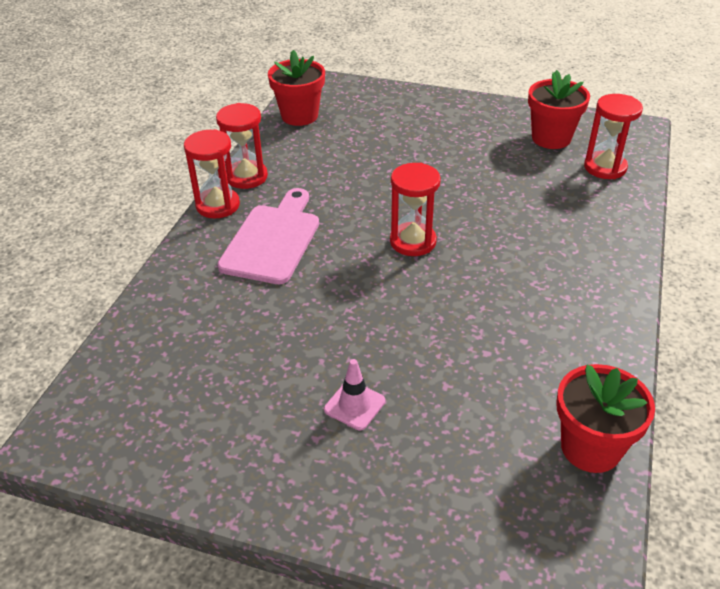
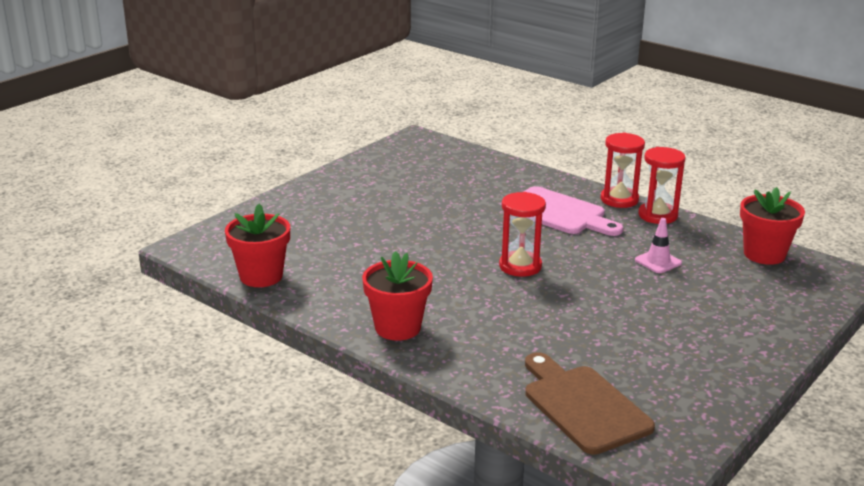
camera: 110 degrees right, 15 degrees down
(354, 405) = (368, 212): pink traffic cone -> pink traffic cone (658, 261)
(551, 138) = (662, 390): red flower pot -> red flower pot (397, 328)
(605, 167) = (583, 406): red hourglass -> brown cutting board

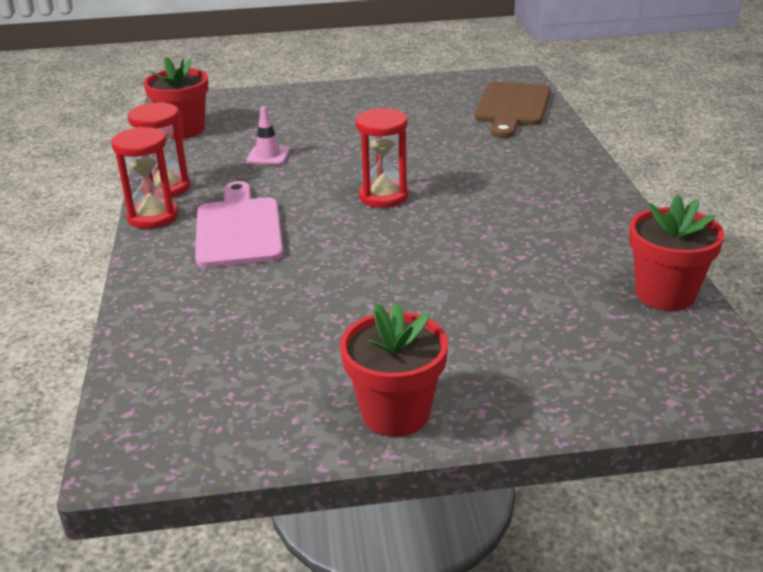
camera: 135 degrees left, 5 degrees up
(397, 328) = (575, 191): red flower pot -> red flower pot (395, 413)

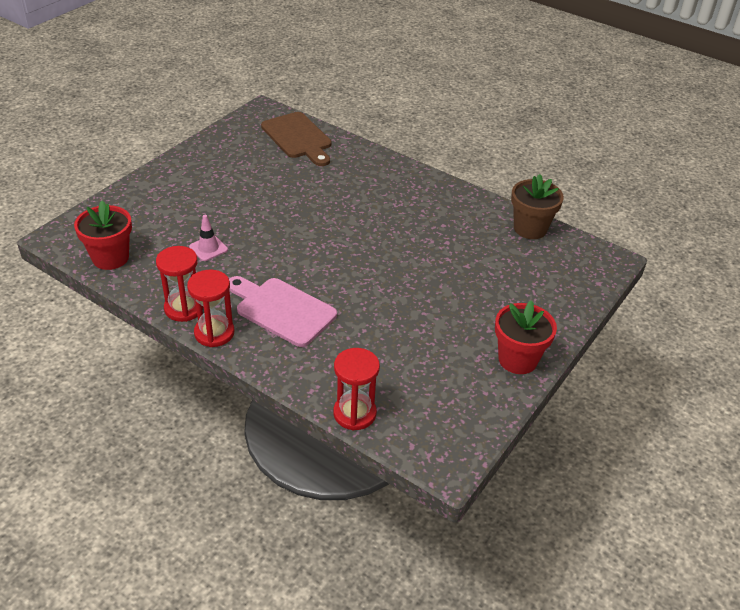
camera: 50 degrees left, 10 degrees up
(383, 196) = (326, 241): red hourglass -> red hourglass (354, 413)
(665, 294) = (530, 228): red flower pot -> brown flower pot

